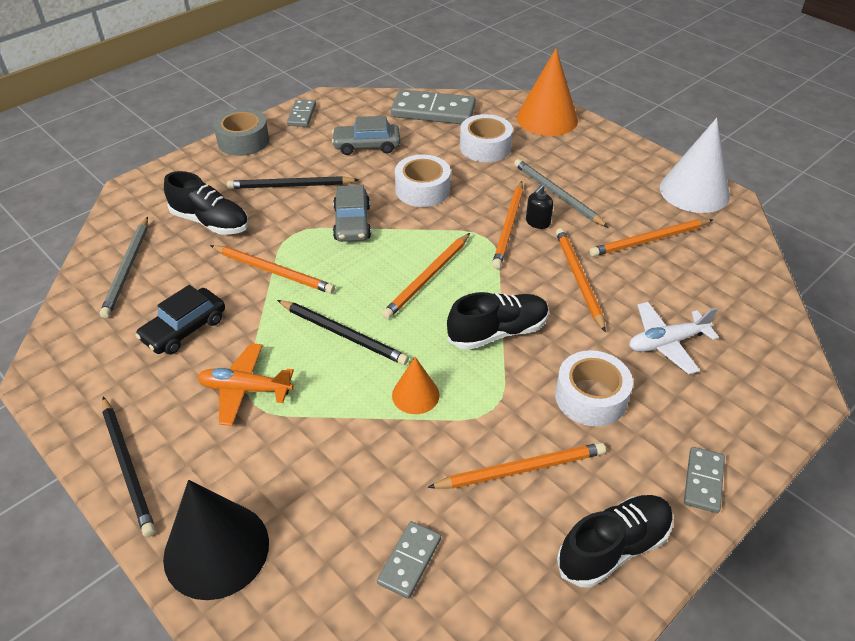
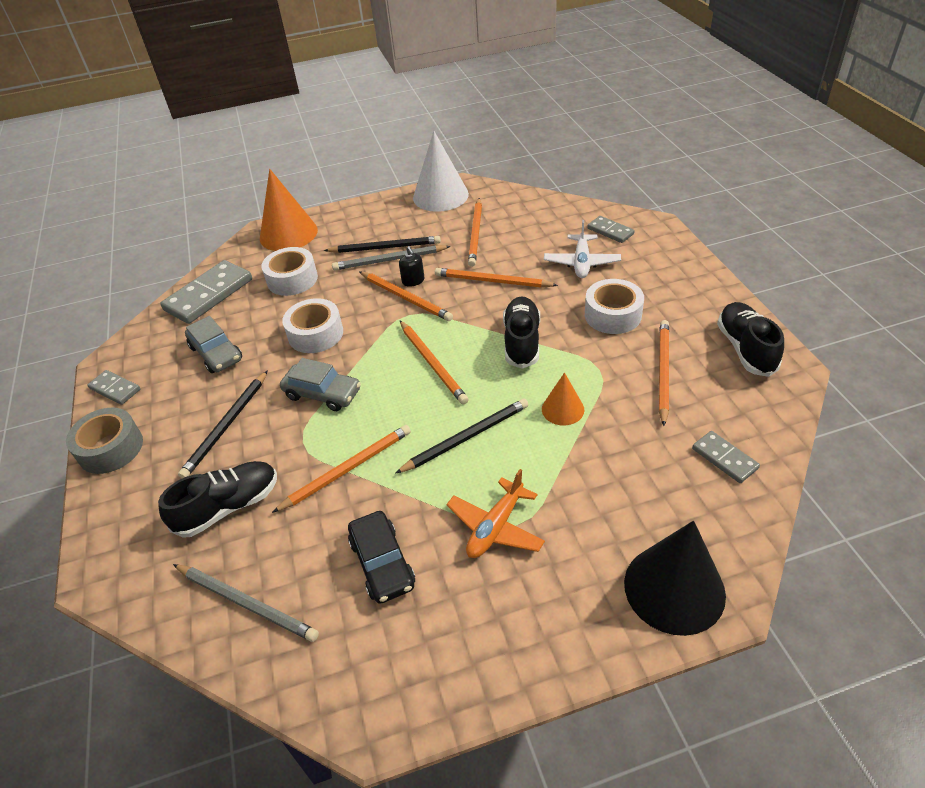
camera: 60 degrees left, 0 degrees up
(128, 467) = (549, 648): black pencil -> black pencil (385, 247)
(367, 146) = (216, 353): grey car -> grey car turned 60 degrees counterclockwise
(703, 481) = (706, 290): grey domino -> grey domino (610, 231)

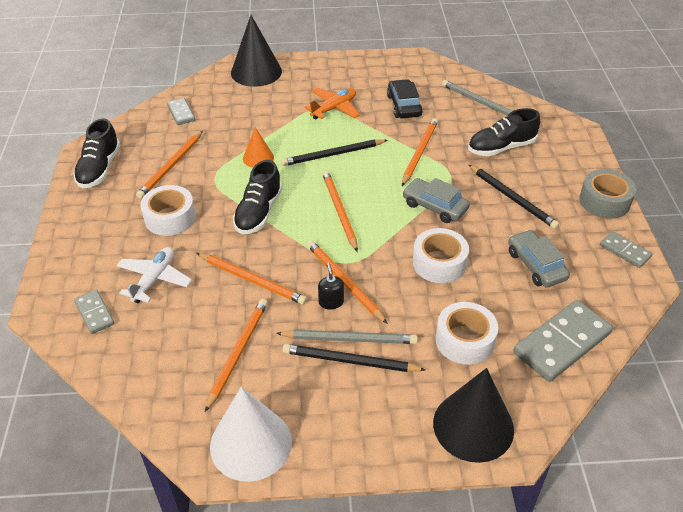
camera: 170 degrees left, 0 degrees up
(226, 426) = (512, 198): black pencil -> black pencil turned 105 degrees clockwise
(288, 234) = (473, 426): orange cone -> black cone
(347, 469) = (419, 153): orange pencil -> orange pencil turned 135 degrees clockwise

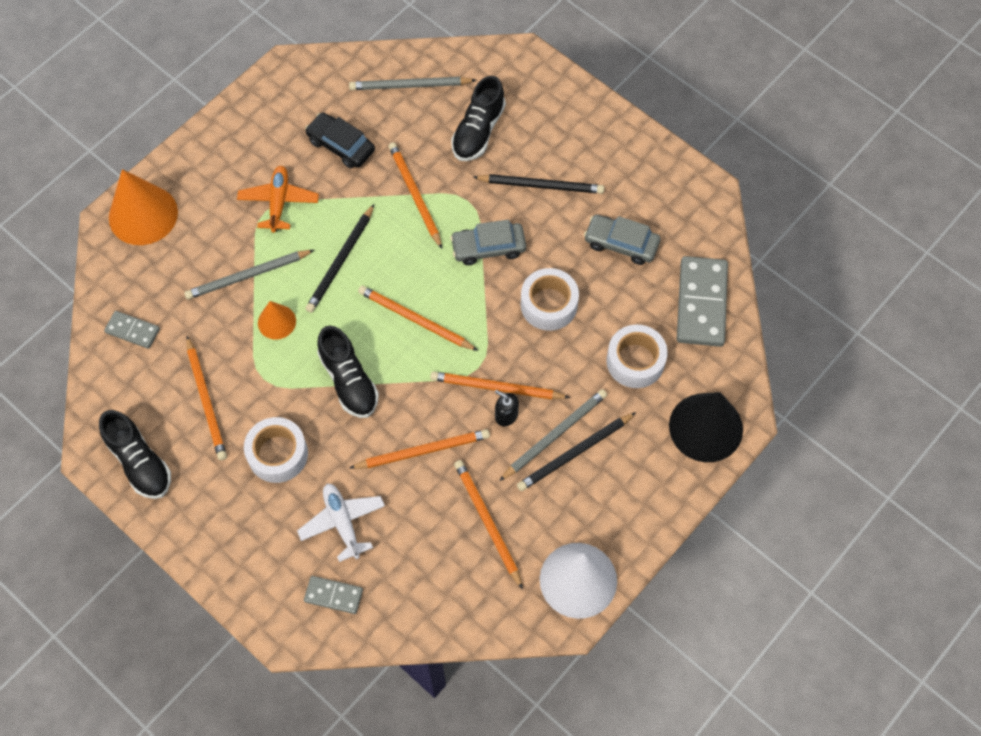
camera: 45 degrees left, 20 degrees up
(256, 72) = (143, 215): black cone -> orange cone
(272, 128) = (248, 276): none -> grey pencil
(604, 201) = (613, 129): grey tape -> none
(625, 251) = (671, 173): grey domino -> none

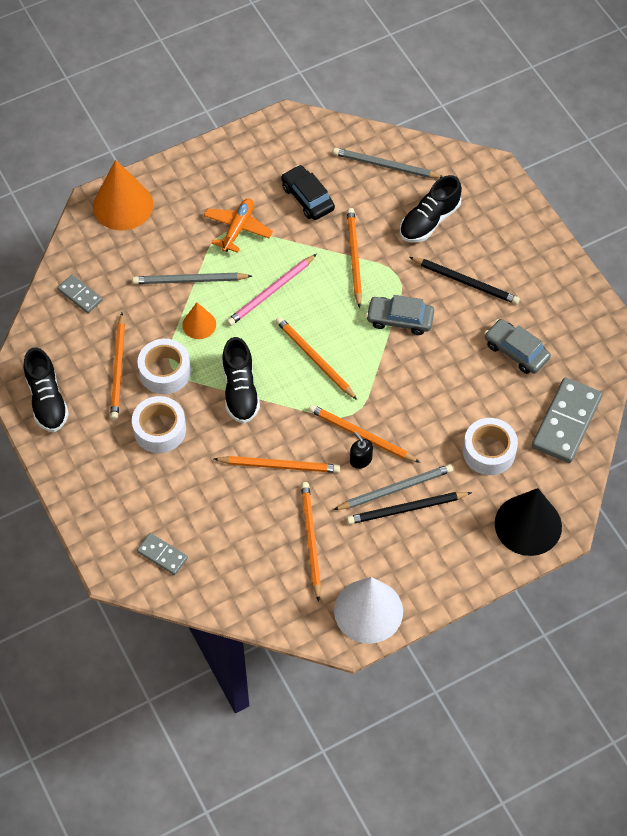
camera: 20 degrees right, 5 degrees down
(341, 261) = (271, 292): black pencil -> pink pencil
(342, 522) = (191, 500): white plane -> none
(549, 304) = (433, 382): white tape -> white tape (165, 372)

